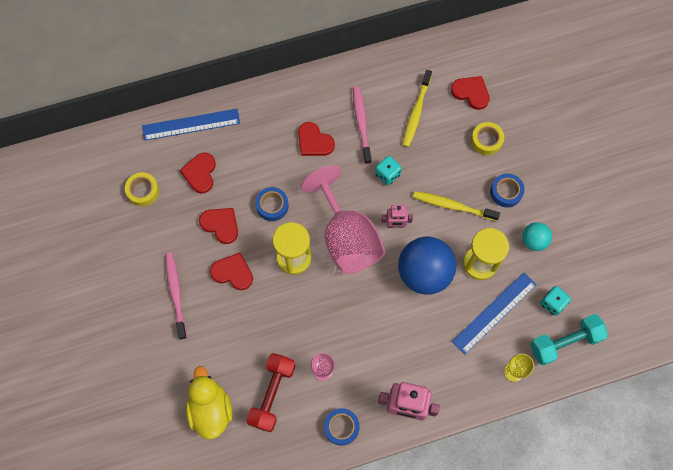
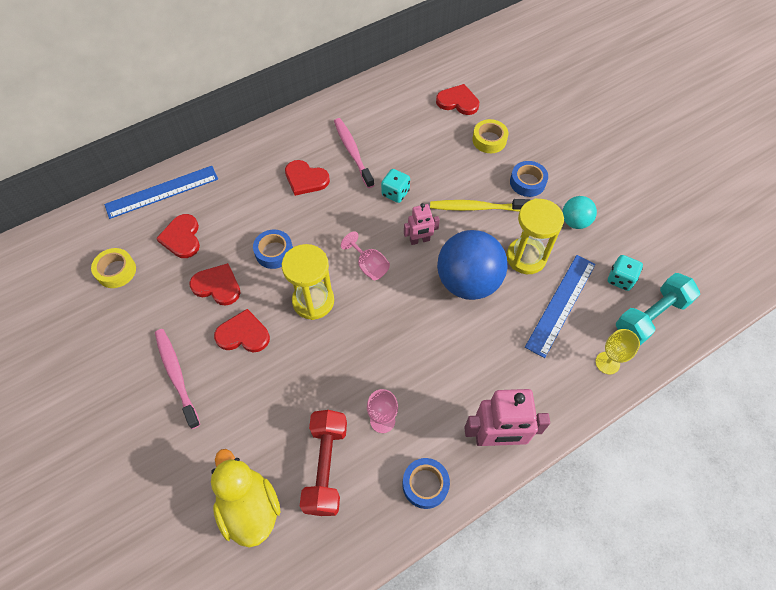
camera: 15 degrees left, 10 degrees down
(347, 238) = (369, 266): pink goblet -> pink goblet, size x0.43
(416, 112) = (407, 130): yellow toothbrush -> none

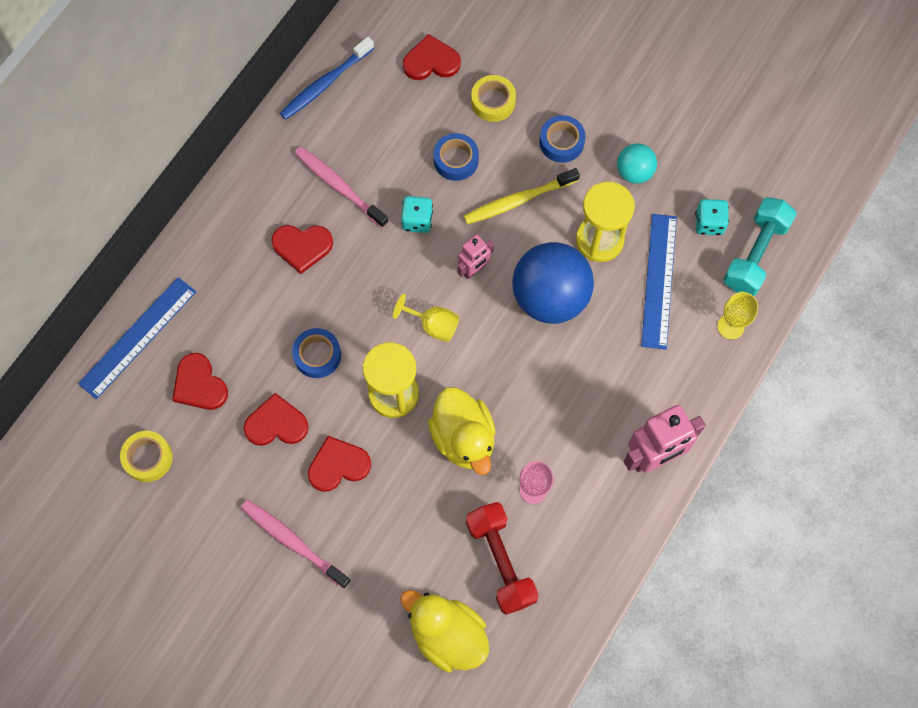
camera: 25 degrees left, 10 degrees up
(348, 356) = (463, 438): none -> yellow duck
(369, 266) = (433, 325): pink goblet -> yellow goblet
(378, 90) = (325, 83): none -> blue toothbrush
(425, 484) = (605, 533): blue tape -> blue tape (456, 160)

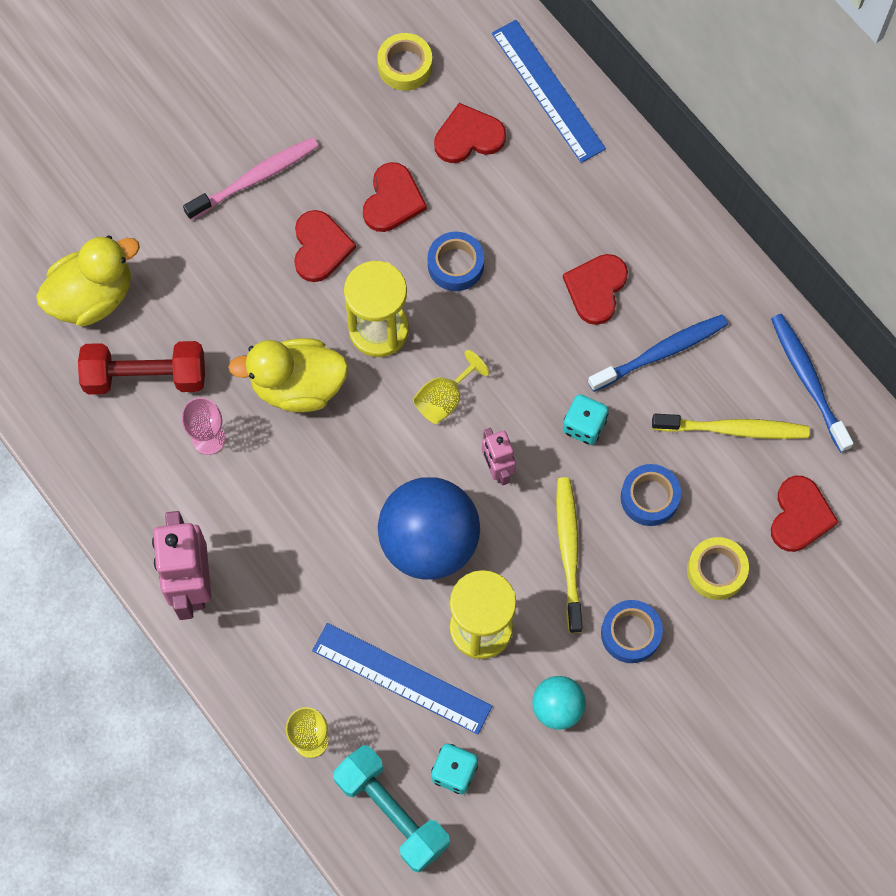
camera: 110 degrees right, 0 degrees up
(339, 186) = (661, 353): pink toothbrush -> blue toothbrush
(382, 121) = (733, 429): none -> yellow toothbrush

